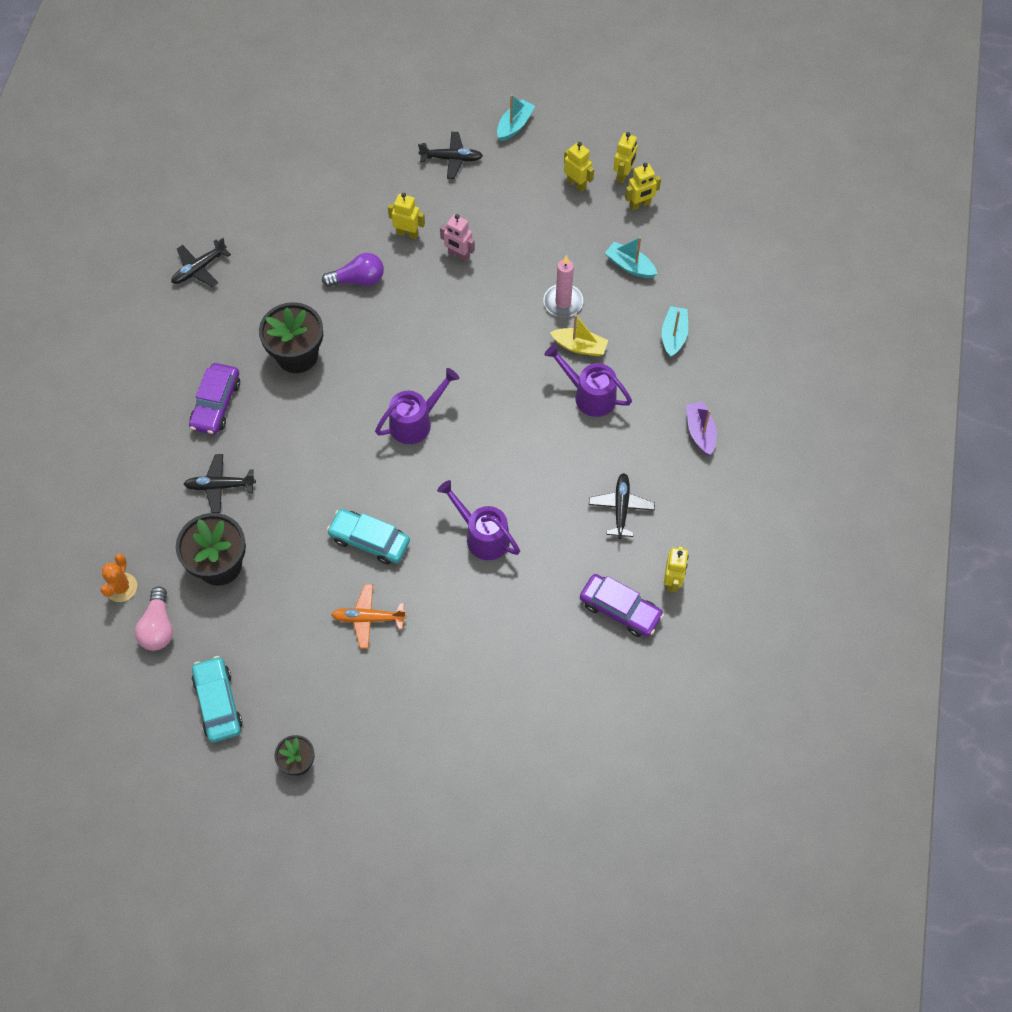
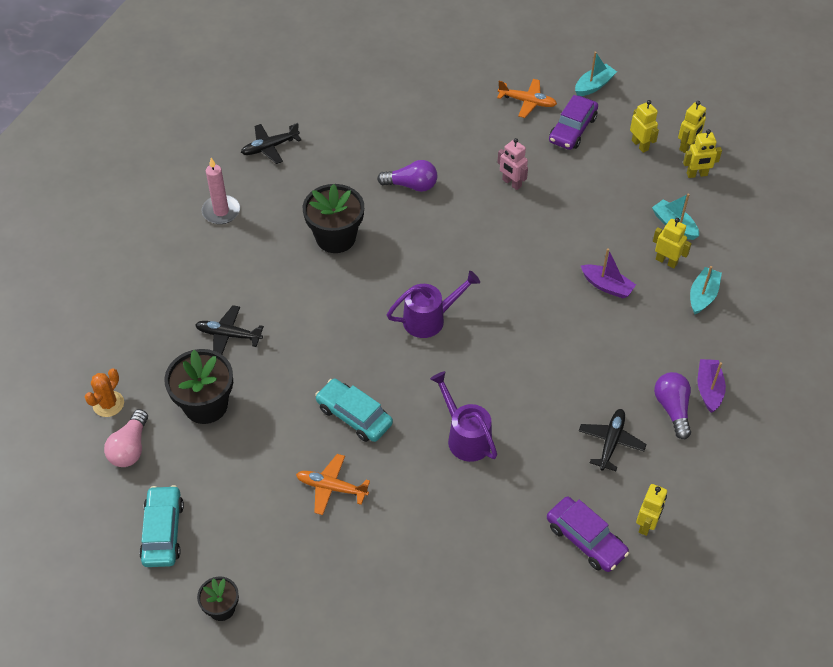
camera: 15 degrees right, 10 degrees down
(216, 404) = (248, 263): purple car -> purple car (572, 129)
(407, 233) = (468, 156): yellow robot -> yellow robot (666, 261)
(451, 159) = (527, 102): black plane -> orange plane
(563, 302) = (600, 244): pink candle -> pink candle (221, 211)
(579, 346) = (607, 286): yellow boat -> purple boat
(589, 395) = (605, 331): purple watering can -> none
(670, 460) = (672, 409): none -> purple light bulb

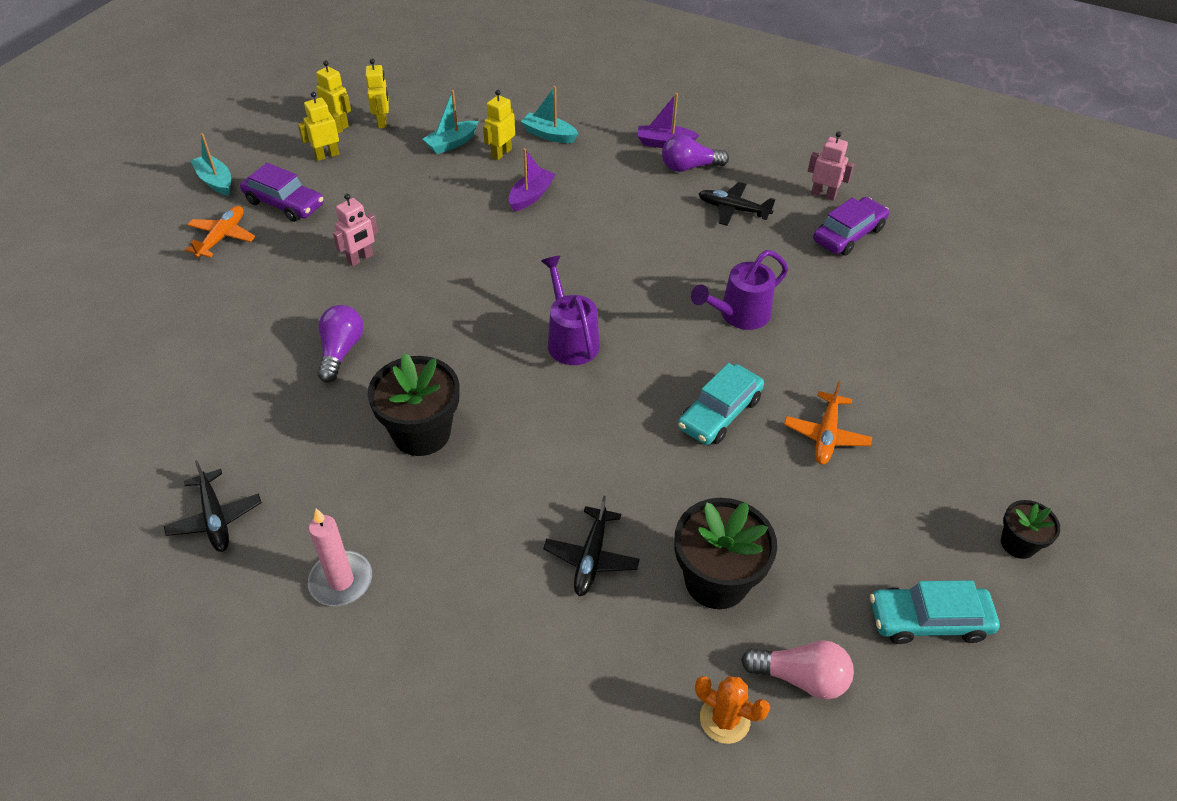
camera: 90 degrees left, 5 degrees down
(646, 524) = (823, 195): yellow robot -> pink robot

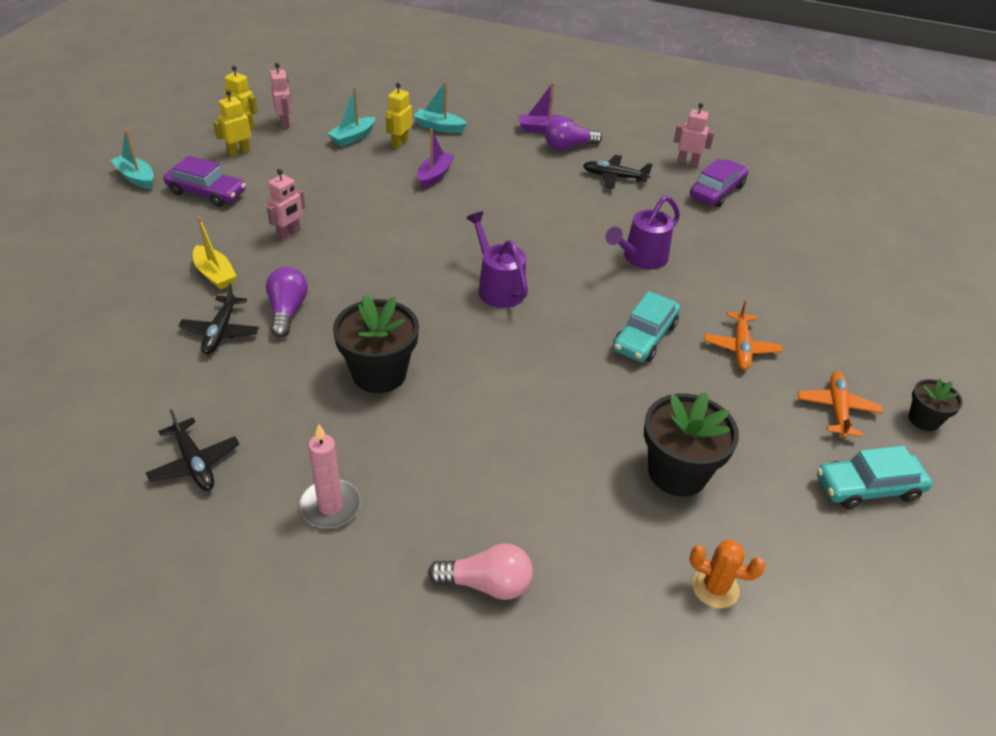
camera: 10 degrees left, 5 degrees down
(222, 237) = (152, 223): orange plane -> orange plane (837, 409)
(275, 302) = (215, 274): none -> yellow boat
(382, 122) = (285, 123): yellow robot -> pink robot
(591, 557) = (561, 464): black plane -> black plane (221, 331)
(801, 677) = (772, 545): pink light bulb -> pink light bulb (486, 584)

